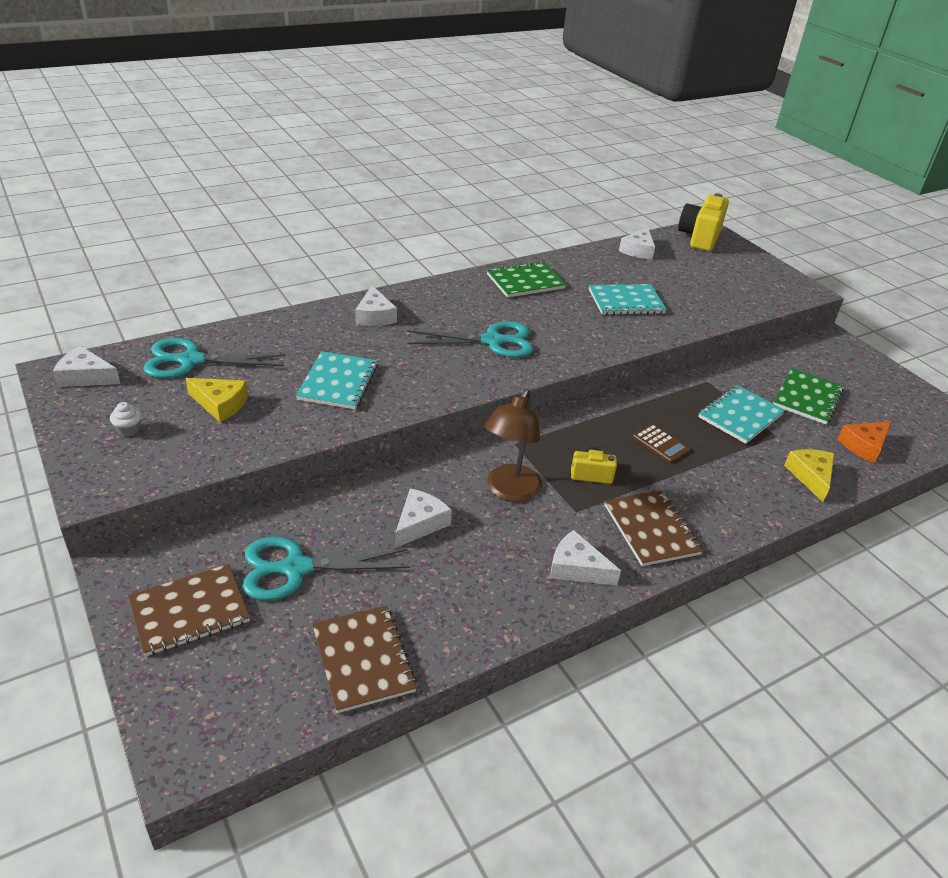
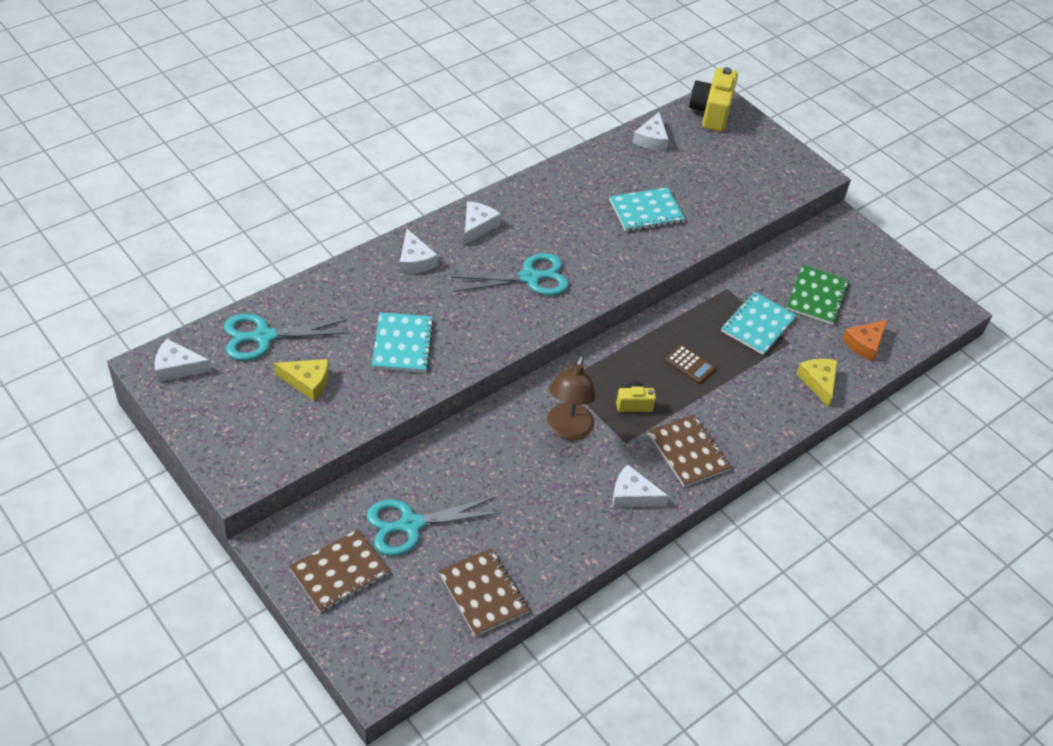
camera: 10 degrees left, 10 degrees up
(129, 430) = (239, 419): white cupcake -> none
(420, 523) = (499, 471): white cheese -> white cheese (477, 226)
(525, 281) = (547, 197): green notebook -> none

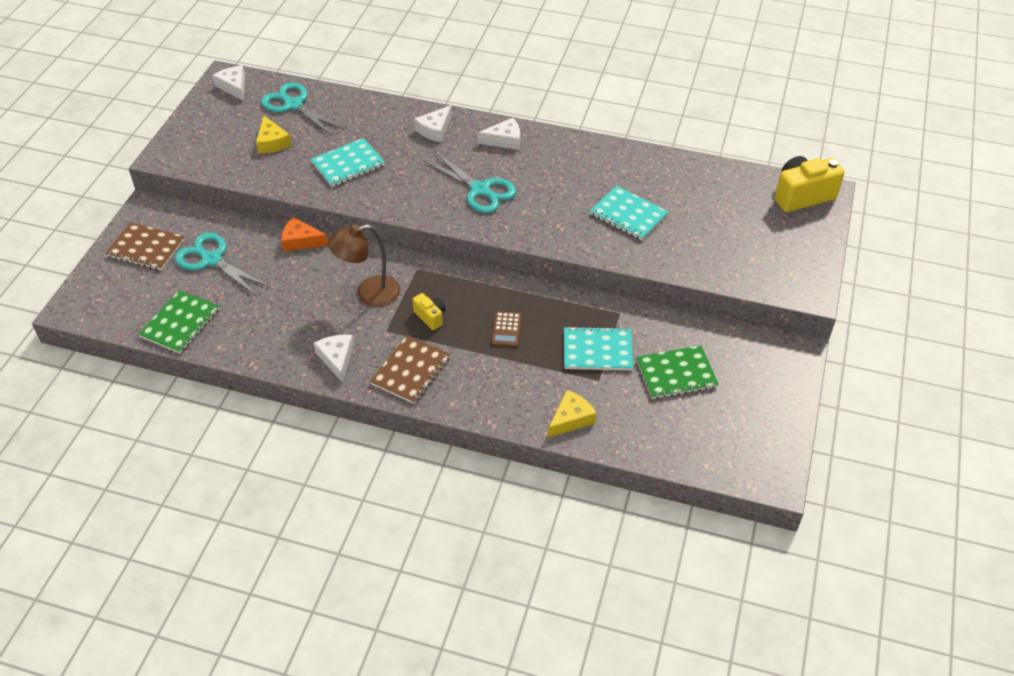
camera: 60 degrees right, 0 degrees up
(483, 593) = (180, 323): brown notebook -> green notebook
(651, 139) = (720, 178): white cheese -> none
(865, 344) = (653, 431): orange cheese -> orange cheese (301, 241)

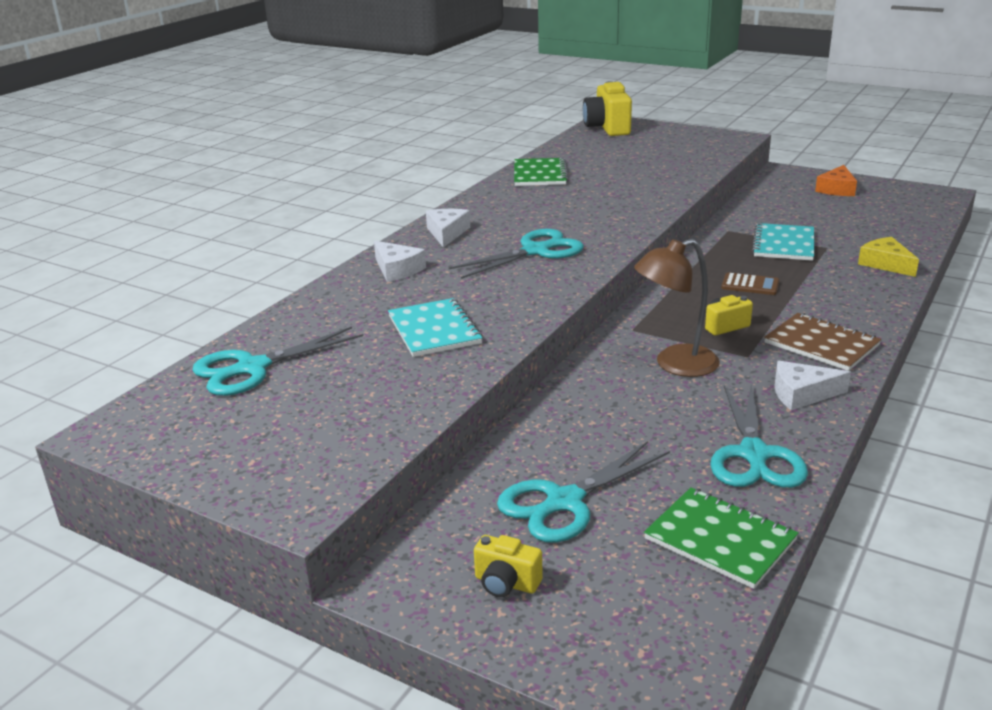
camera: 75 degrees left, 20 degrees down
(146, 248) = (506, 583): brown notebook -> yellow camera
(234, 87) = (145, 424): white cheese -> none
(262, 335) = (754, 454): none -> turquoise scissors
(272, 142) = (337, 390): yellow cheese -> none
(301, 241) = (546, 413): orange cheese -> orange cheese (836, 189)
(369, 294) = (675, 364): brown lamp -> brown lamp turned 75 degrees clockwise
(628, 215) = (610, 188): turquoise notebook -> none
(676, 374) = (815, 215): green notebook -> green notebook (540, 174)

